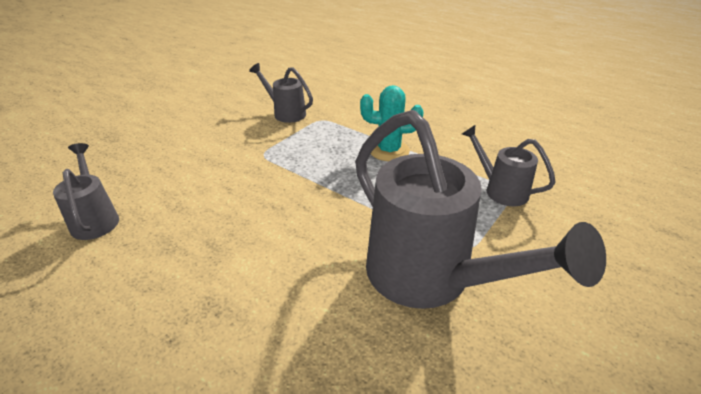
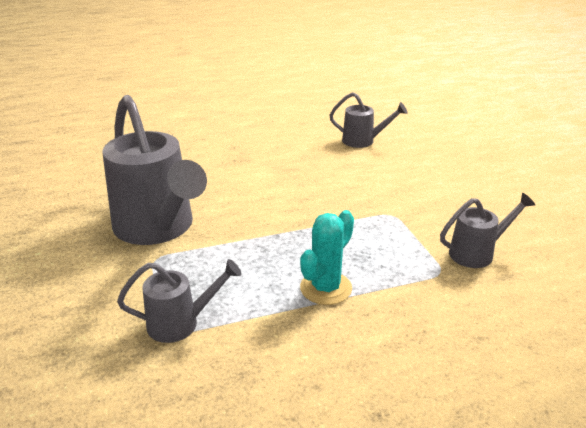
camera: 125 degrees right, 5 degrees down
(430, 279) = (158, 228): grey watering can -> grey watering can turned 120 degrees counterclockwise

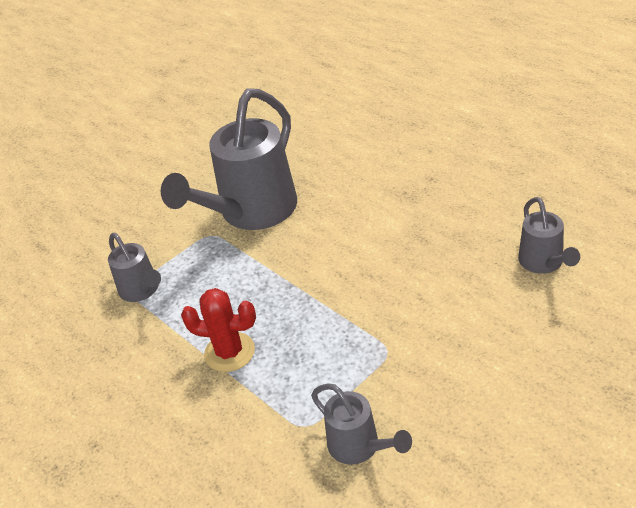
camera: 70 degrees right, 10 degrees up
(326, 288) = (229, 352): turquoise cactus -> red cactus

